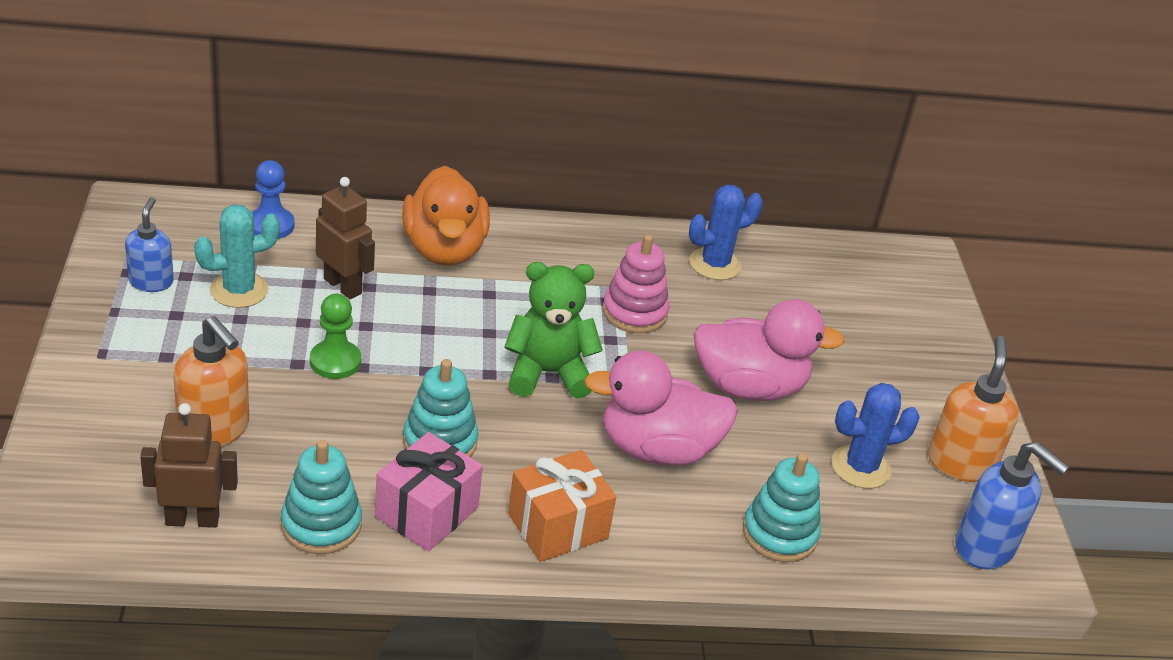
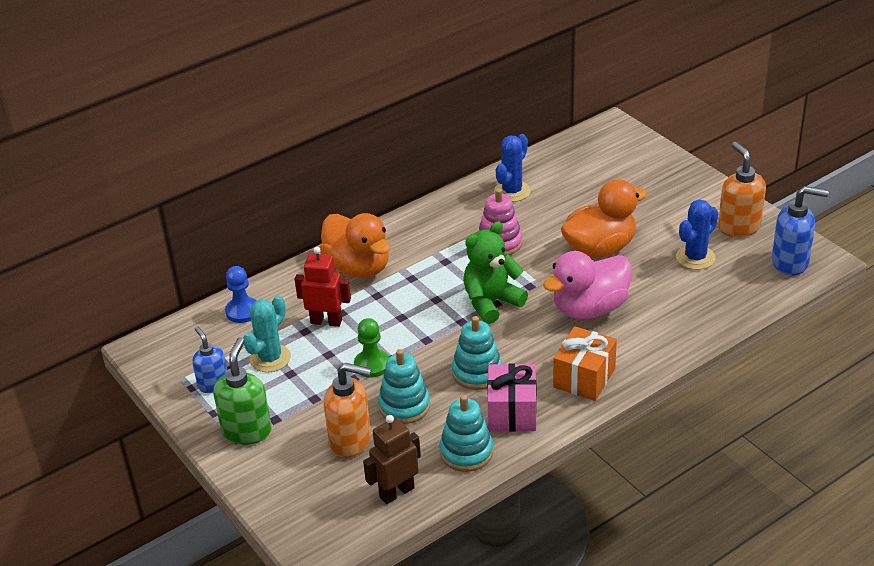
camera: 25 degrees left, 0 degrees up
(124, 351) = (247, 431): none -> green soap dispenser
(343, 286) = (326, 321): brown robot -> red robot
(749, 387) = (600, 248): pink duck -> orange duck
(779, 534) = (692, 315): turquoise stacking toy -> turquoise stacking toy (404, 406)

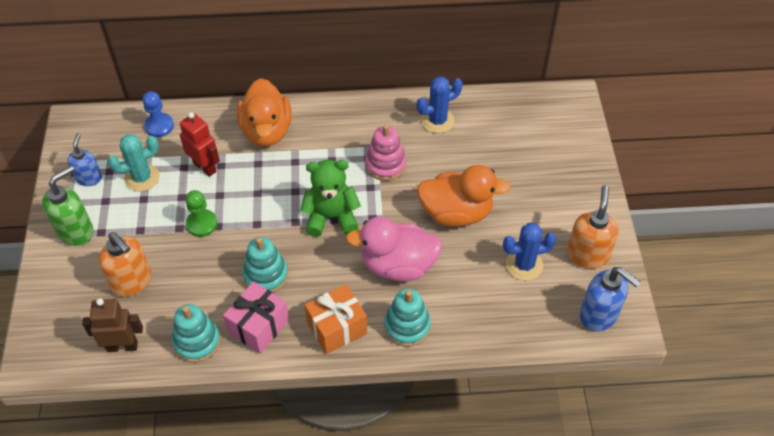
camera: 30 degrees right, 15 degrees up
(404, 406) = (191, 274): turquoise stacking toy -> turquoise stacking toy (407, 326)

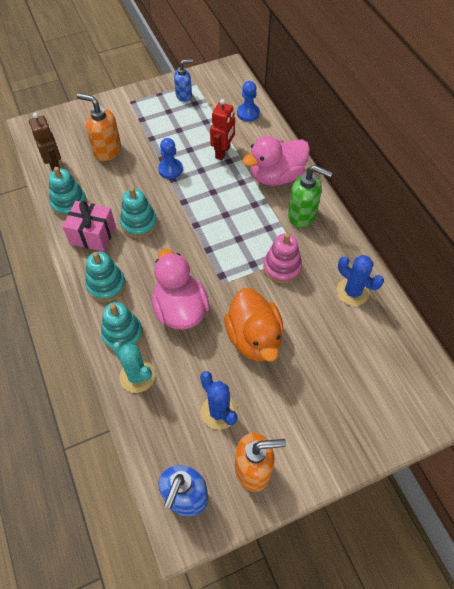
camera: 70 degrees right, 5 degrees up
(76, 231) = (137, 107): green soap dispenser -> green soap dispenser (302, 215)
(132, 282) = (107, 150): orange soap dispenser -> orange soap dispenser turned 90 degrees clockwise
(142, 178) = (197, 122): turquoise cactus -> turquoise cactus (137, 376)
(202, 224) = (170, 169): green pawn -> blue pawn
(267, 131) = (276, 176): orange duck -> pink duck
(331, 217) = (210, 247): green teddy bear -> none
(337, 328) = (106, 285): orange gift -> turquoise stacking toy

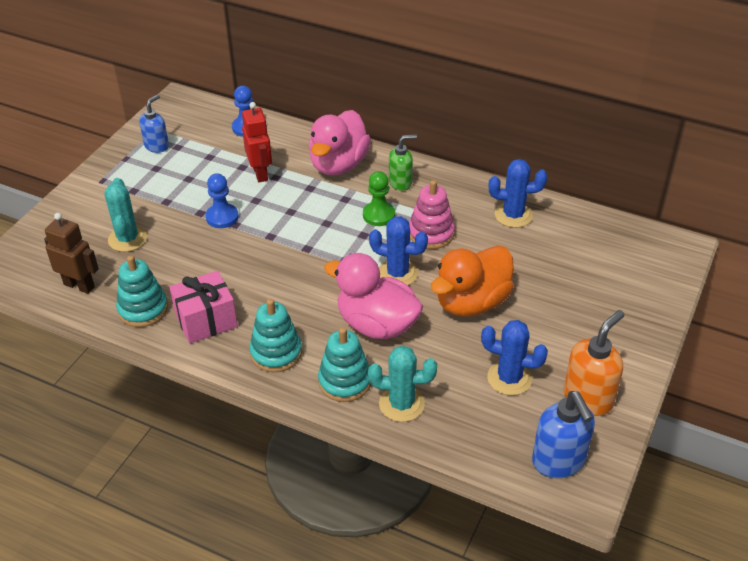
camera: 40 degrees left, 15 degrees down
(107, 150) = (127, 239): orange soap dispenser -> turquoise cactus
(139, 223) = (245, 281): turquoise stacking toy -> none
(230, 282) = (397, 273): none -> blue cactus
(254, 338) = (471, 302): orange duck -> orange duck turned 105 degrees clockwise
(263, 230) = (378, 215): none -> green pawn
(302, 215) = (400, 183): green soap dispenser -> green soap dispenser, size x0.66

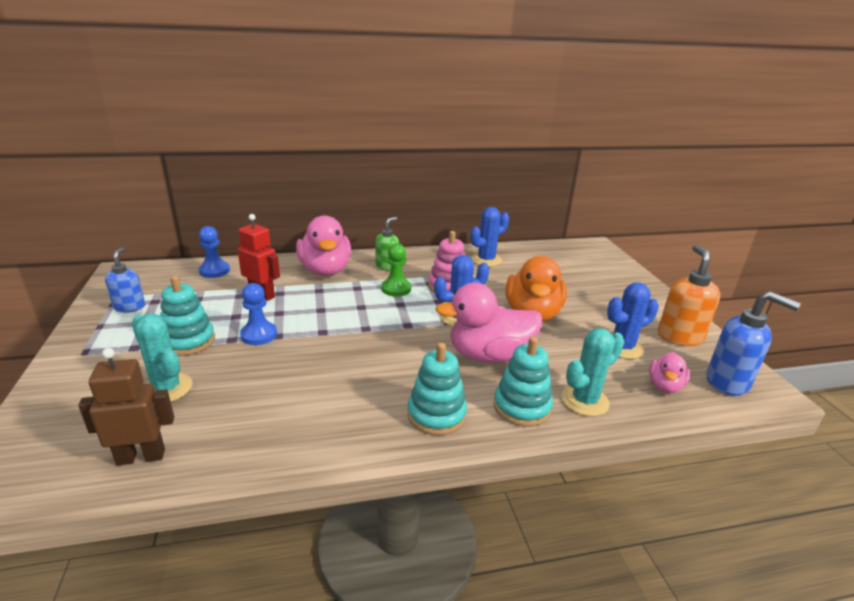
camera: 40 degrees left, 15 degrees down
(143, 309) = (251, 443): turquoise stacking toy -> turquoise stacking toy (188, 341)
(206, 320) = (335, 420): pink gift -> none
(491, 431) = (665, 386): none -> pink duck

